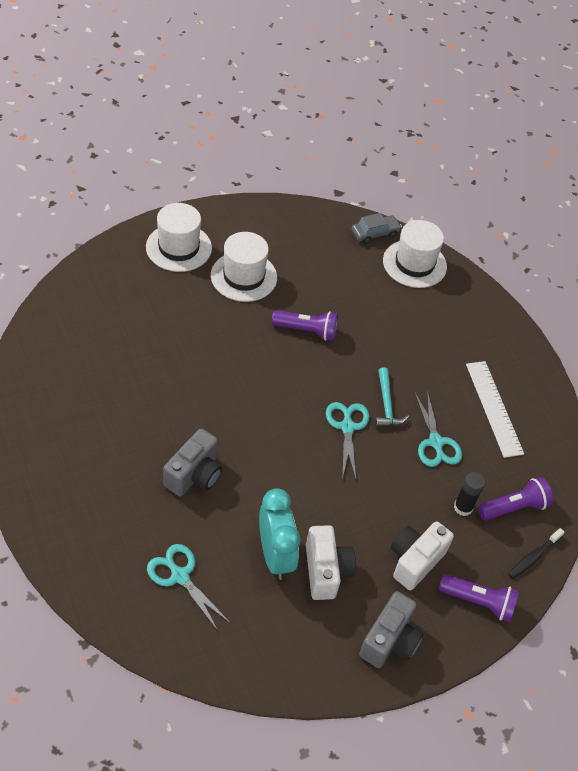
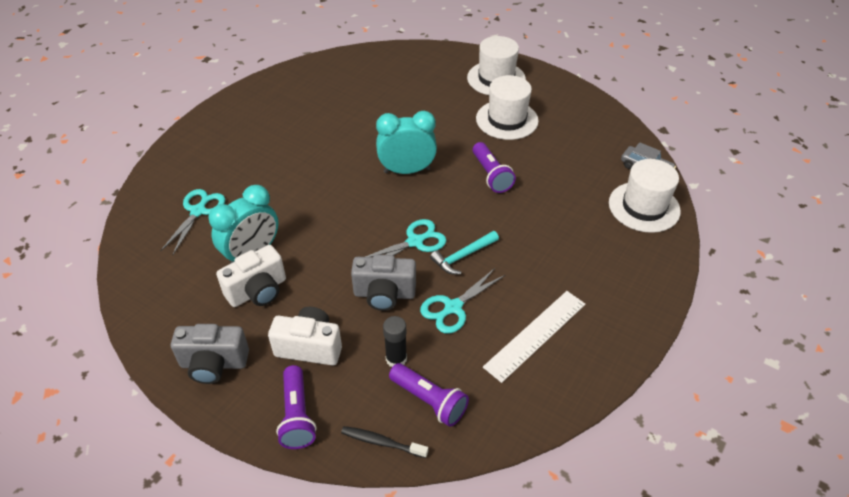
camera: 65 degrees right, 5 degrees down
(194, 475) = (293, 179): grey camera -> grey camera (384, 294)
(253, 384) = (407, 170): none -> turquoise clock

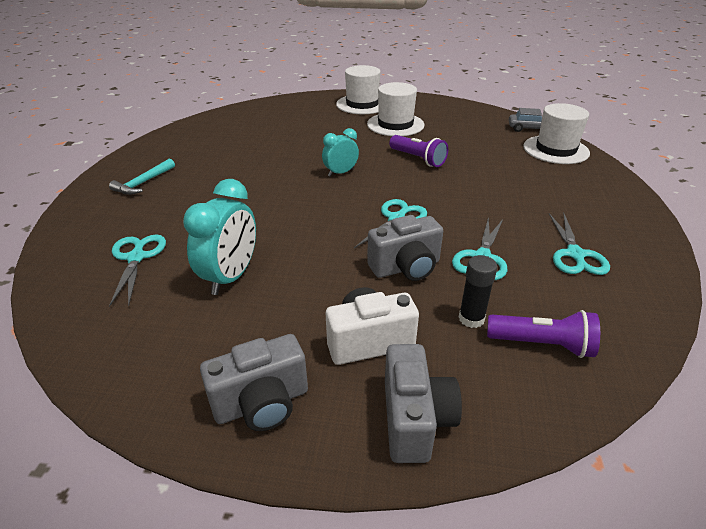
camera: 25 degrees left, 10 degrees down
(258, 291) = (264, 308): white camera -> none
(297, 415) = (415, 419): purple flashlight -> grey camera
(381, 442) = (536, 407): black toothbrush -> none
(407, 170) = (340, 173): turquoise clock -> turquoise clock, size x0.62
(463, 256) = (451, 217): turquoise hammer -> turquoise hammer (143, 183)
(535, 335) = (575, 255): white ruler -> turquoise scissors

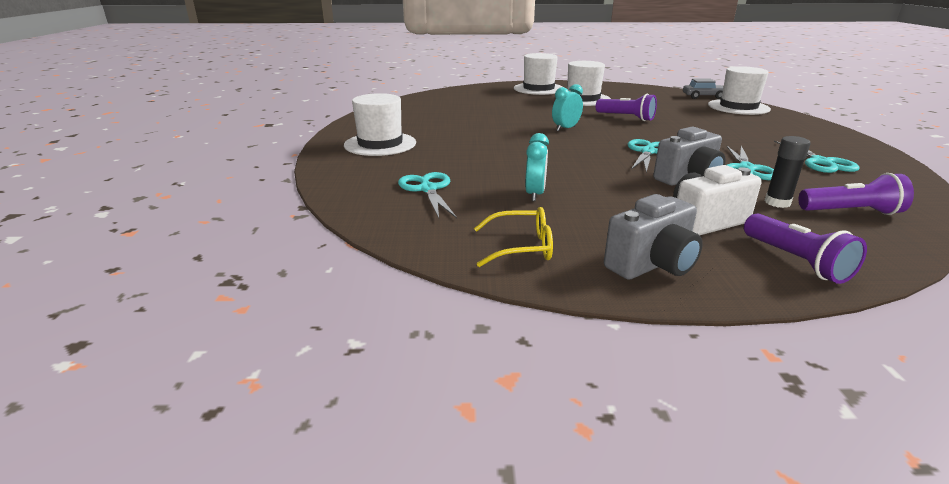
camera: 10 degrees left, 10 degrees down
(143, 183) = (380, 144): turquoise hammer -> white hat
(157, 358) = (521, 247): none -> yellow glasses
(231, 277) = (535, 194): turquoise clock -> turquoise clock, size x0.62
(415, 419) = (796, 261): grey camera -> purple flashlight

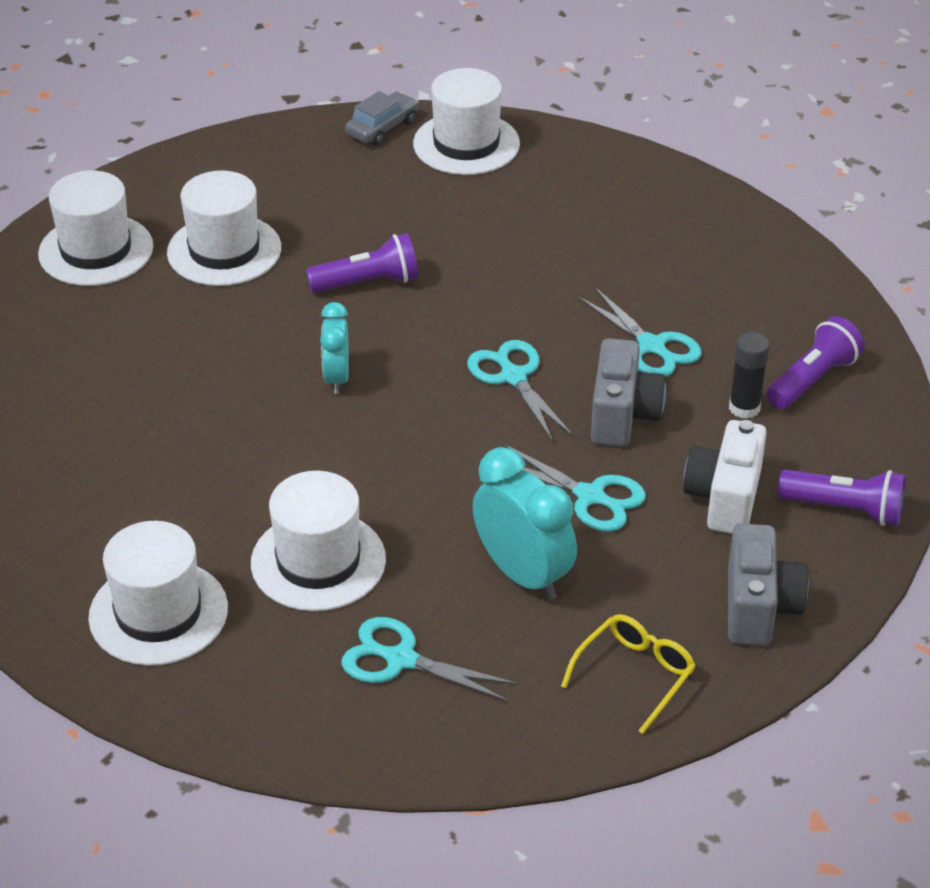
camera: 50 degrees left, 15 degrees up
(459, 157) = (318, 561): none -> white hat
(535, 194) = (522, 574): turquoise clock -> turquoise clock, size x1.62
(821, 162) = (702, 274): turquoise scissors -> turquoise scissors (590, 496)

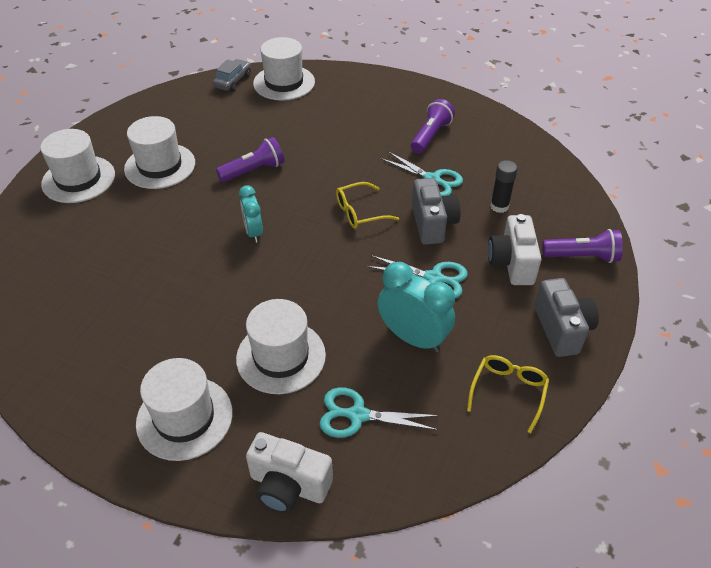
camera: 15 degrees left, 5 degrees up
(273, 726) = (288, 485): none -> white camera
(513, 377) = (360, 212): turquoise scissors -> yellow glasses
(812, 380) = (529, 183): purple flashlight -> purple flashlight (430, 136)

